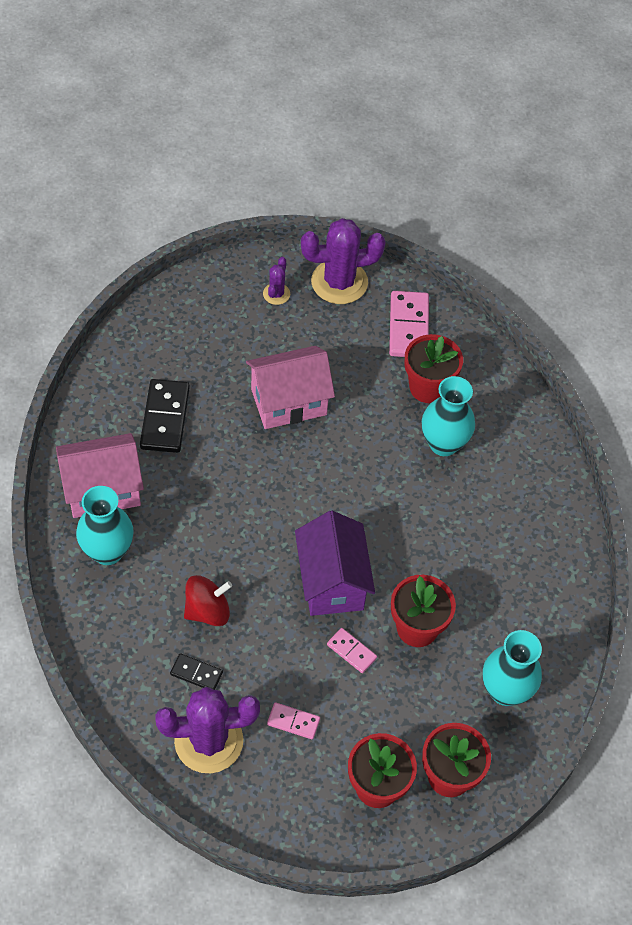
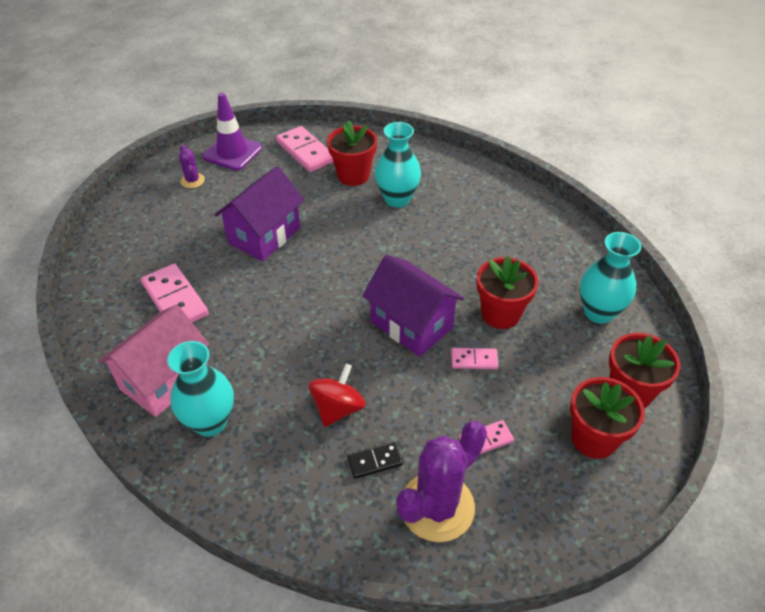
camera: 35 degrees left, 10 degrees down
(165, 418) = (175, 299): black domino -> pink domino
(288, 402) = (264, 235): pink house -> purple house
(339, 282) = (232, 152): purple cactus -> purple traffic cone

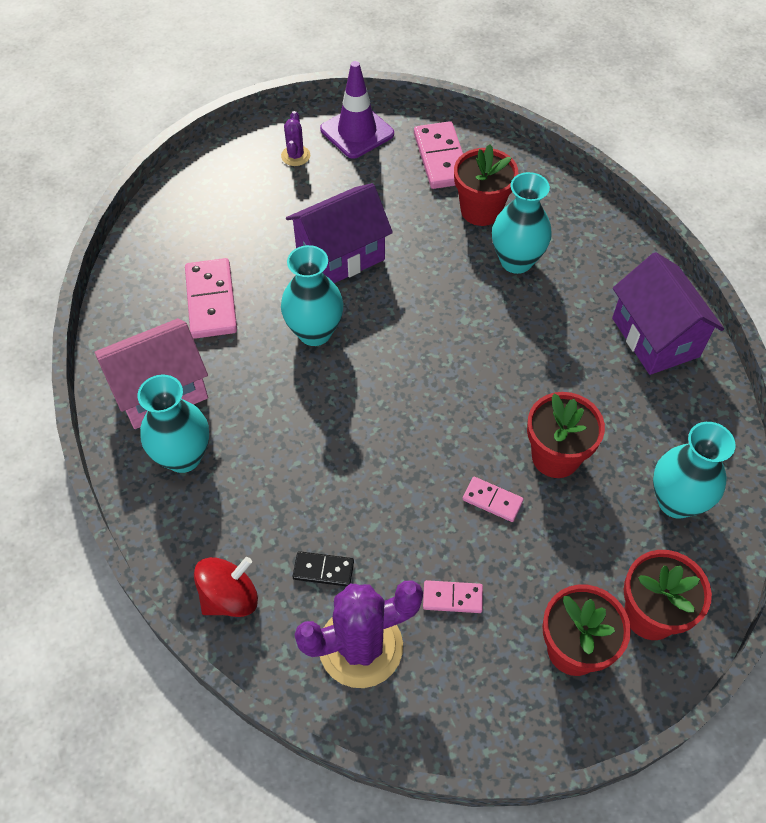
camera: 25 degrees right, 10 degrees up
(272, 293) = (314, 332): none -> turquoise vase
(338, 408) = (316, 495): red spinning top -> red spinning top (230, 597)
(411, 325) = (446, 429): purple house -> purple house (655, 337)

